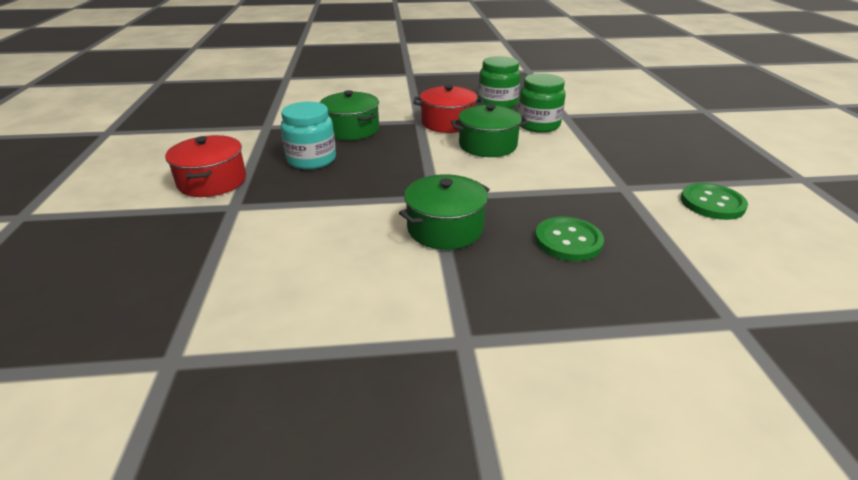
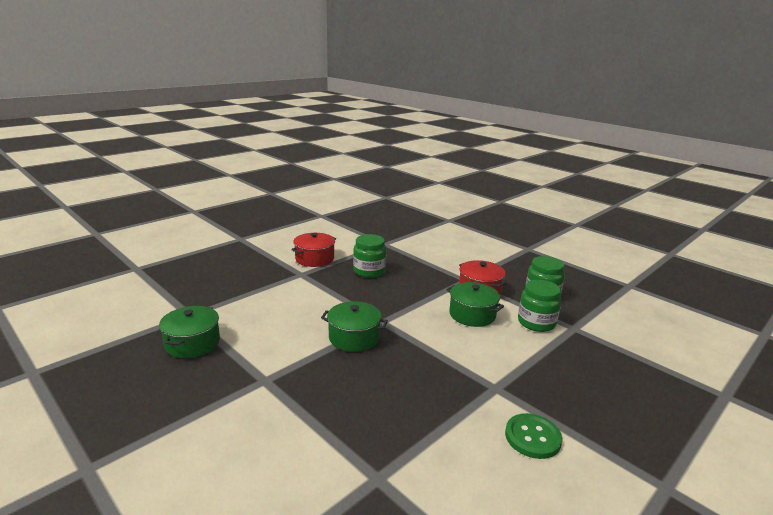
camera: 50 degrees right, 10 degrees down
(311, 160) = (369, 271): turquoise jar -> green jar
(351, 129) = (419, 266): green pot -> green pot (192, 343)
(568, 241) = (393, 384): green button -> none

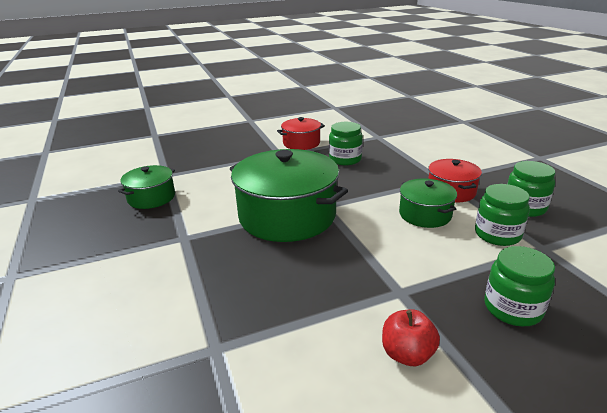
camera: 25 degrees right, 5 degrees up
(354, 337) = (287, 216): green pot -> green pot, size x1.91
(532, 437) = (407, 354): green button -> red apple
(581, 381) = (512, 308): none -> green jar

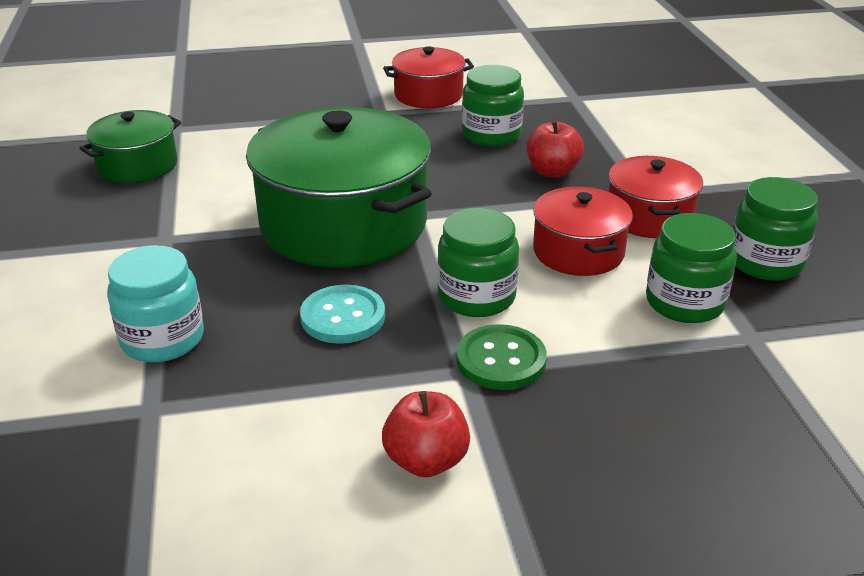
camera: 10 degrees right, 5 degrees up
(206, 300) = (162, 339): none -> turquoise jar
(312, 270) = (343, 317): none -> turquoise button
(387, 174) = (552, 171): none -> red apple
(417, 282) = (501, 360): none -> green button
(425, 214) = (578, 251): green pot -> red pot
(512, 308) = (633, 422): green jar -> green jar (476, 297)

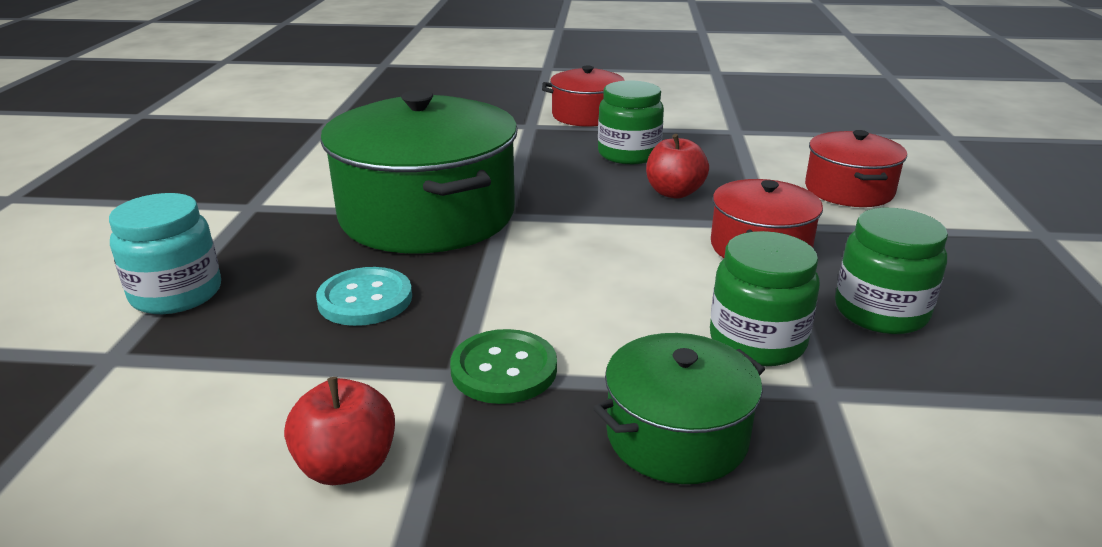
camera: 15 degrees right, 5 degrees down
(137, 165) = (276, 145): green pot -> green pot (676, 435)
(476, 297) = (518, 300): green jar -> none
(578, 251) = (659, 271): red pot -> red pot (849, 190)

